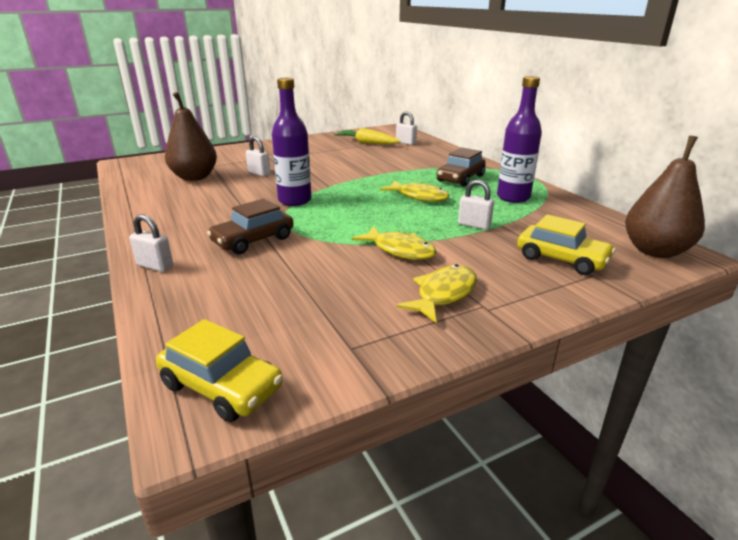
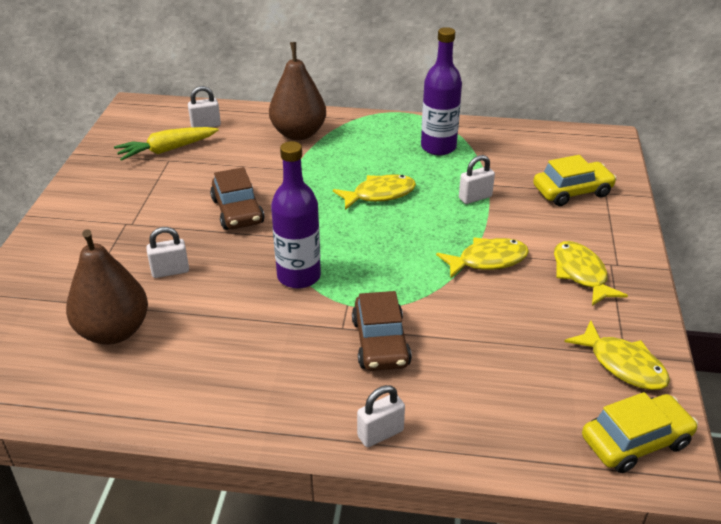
camera: 55 degrees left, 10 degrees up
(333, 350) = (623, 364): none -> yellow fish
(460, 178) = (360, 149): brown car -> brown car (237, 211)
(655, 251) = (593, 146): brown pear -> brown pear (298, 133)

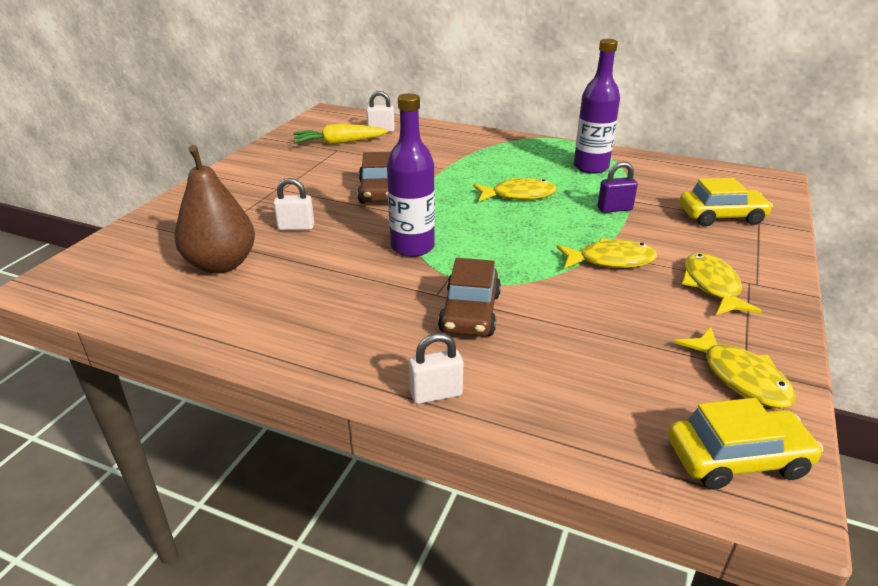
camera: 15 degrees right, 5 degrees down
(298, 133) = (461, 144): brown pear -> none
(475, 197) = (614, 209): white padlock -> purple padlock

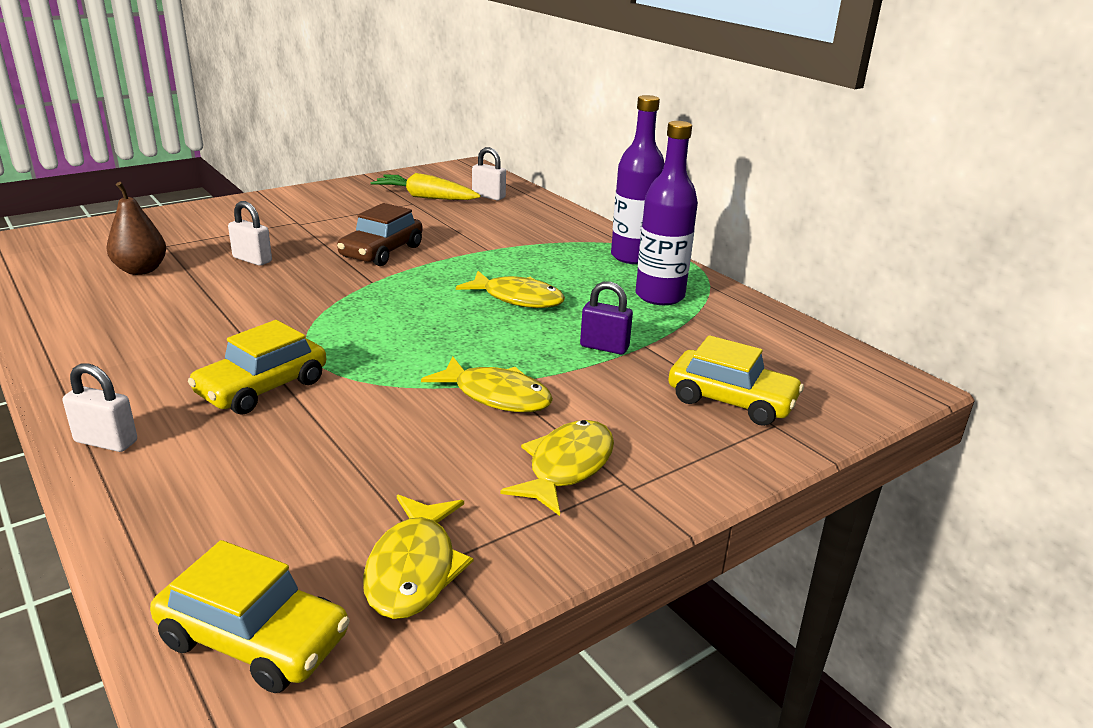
camera: 30 degrees right, 5 degrees down
(221, 264) = (141, 270): brown pear -> brown pear, size x0.67
(412, 247) = (320, 311): purple bottle -> purple bottle (633, 256)
(470, 313) = (262, 388): brown car -> yellow car

